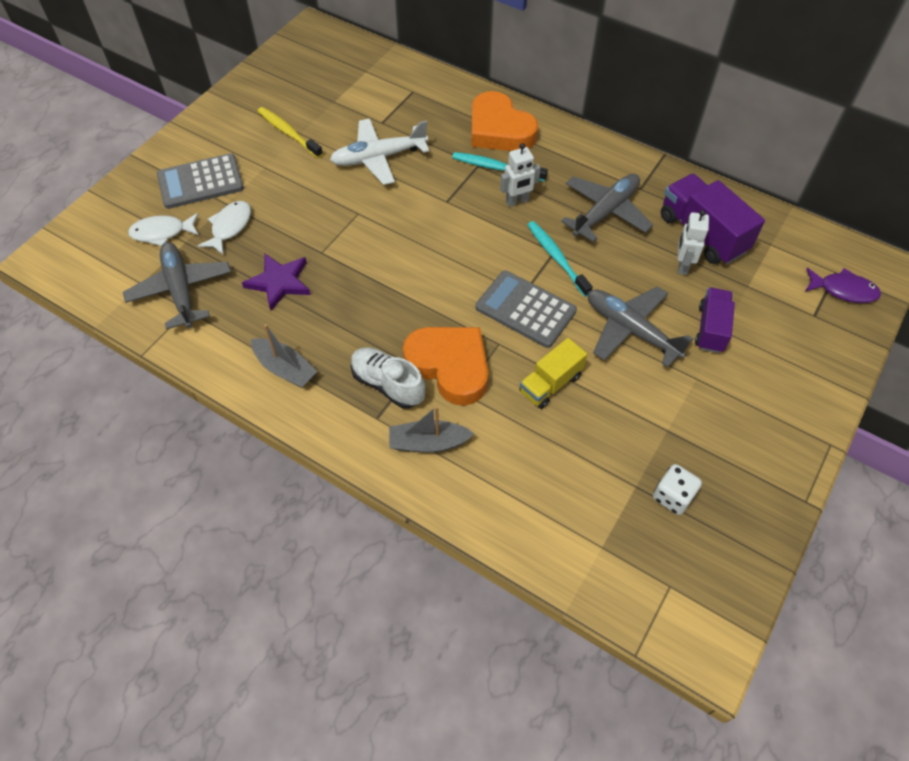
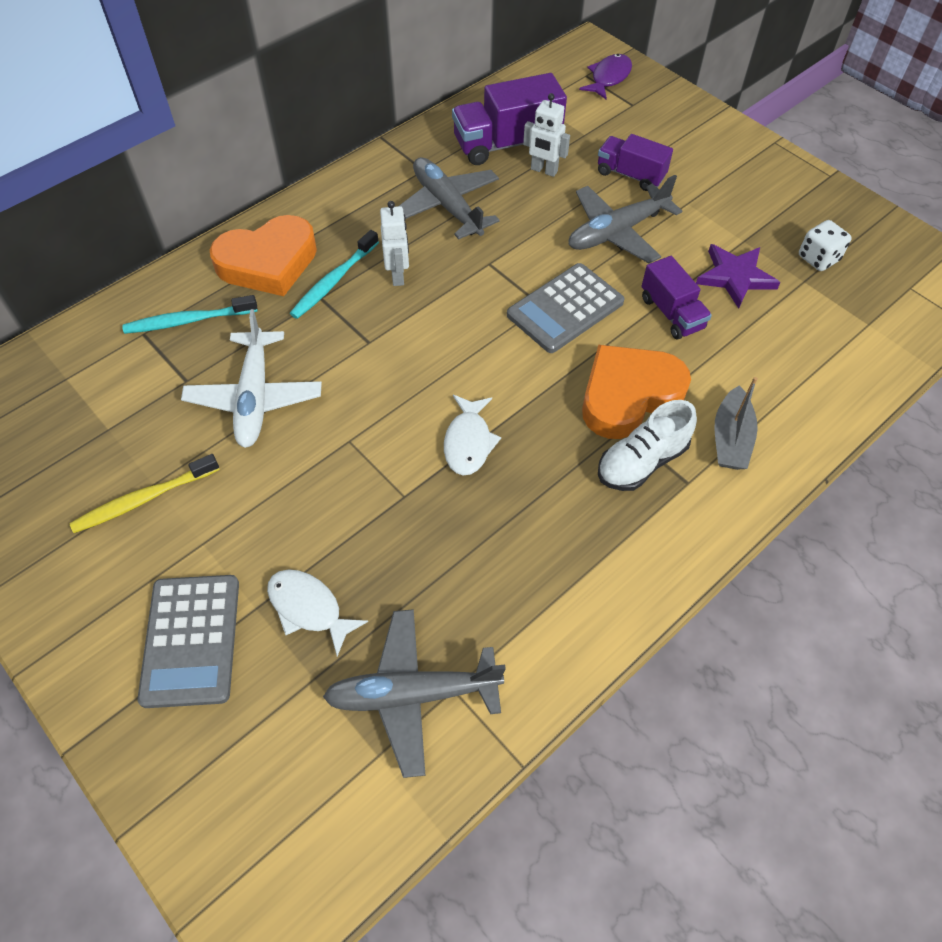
camera: 75 degrees left, 0 degrees up
(162, 232) = (280, 712): white fish -> white fish (468, 442)
(279, 282) = (441, 556): purple star -> purple star (735, 277)
(285, 368) = (593, 572): grey boat -> none
(550, 384) = (671, 313): yellow truck -> purple truck
(556, 258) = (499, 263): turquoise toothbrush -> turquoise toothbrush (188, 321)

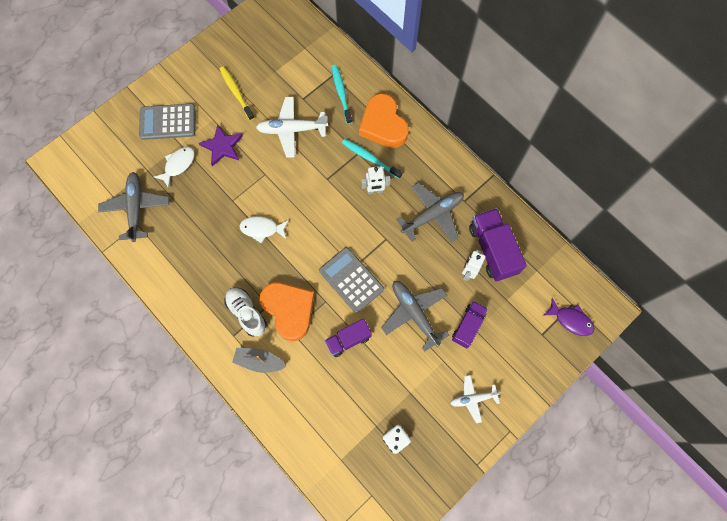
camera: 90 degrees right, 15 degrees up
(735, 277) = (378, 382): purple star -> purple star (222, 146)
(738, 175) = (473, 399): none -> white plane

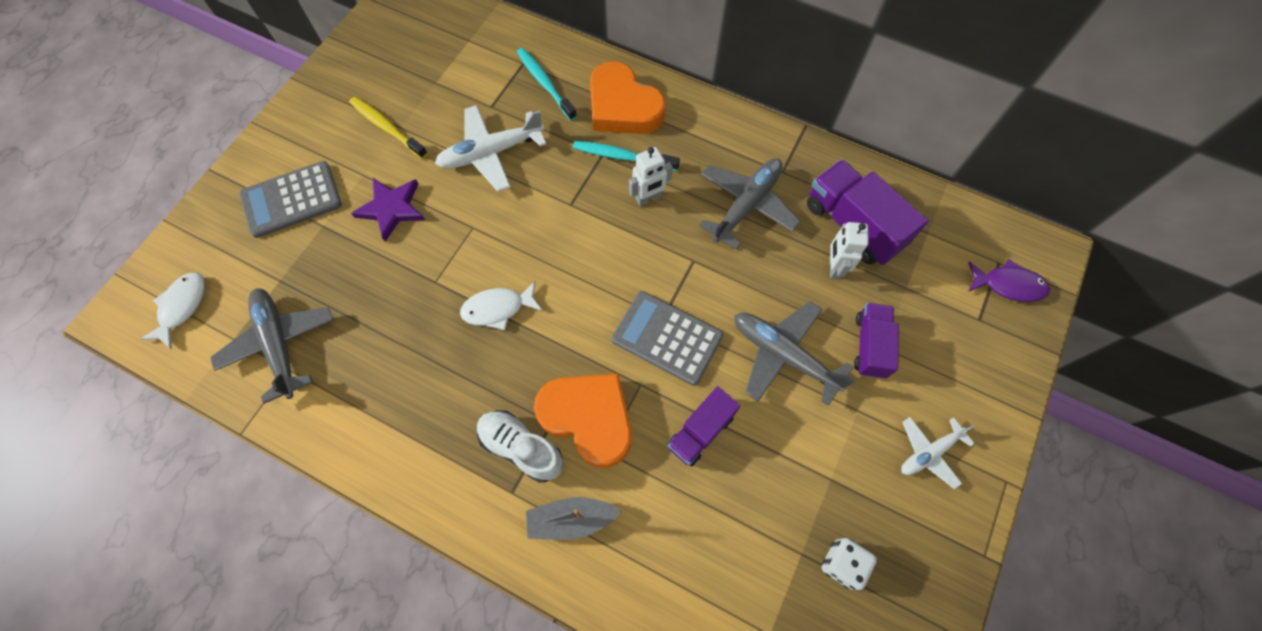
camera: 20 degrees left, 5 degrees down
(178, 165) = (329, 257): white fish -> white fish (182, 307)

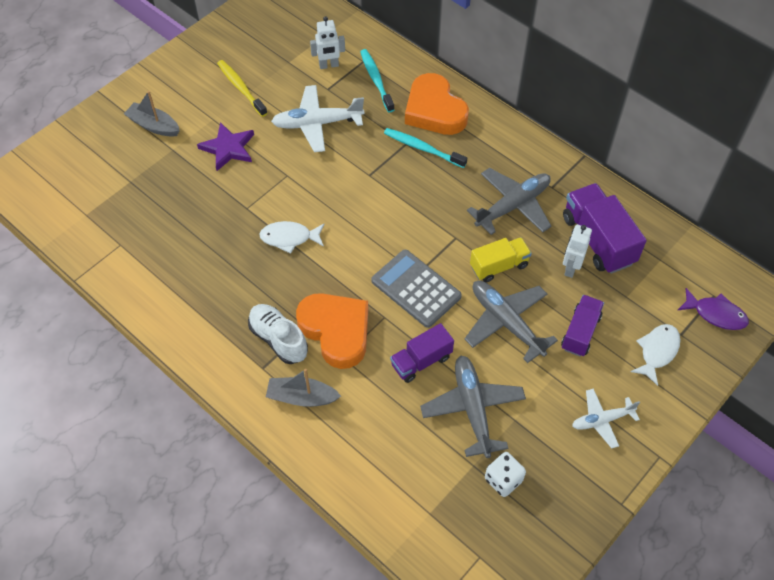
camera: 15 degrees right, 10 degrees down
(182, 307) = (54, 184): white fish -> white fish (657, 351)
(279, 344) = (118, 226): grey plane -> grey plane (472, 408)
(292, 200) = (154, 126): grey calculator -> grey boat
(648, 198) = (434, 184): white robot -> white robot (329, 65)
(753, 285) = (499, 266): none -> yellow truck

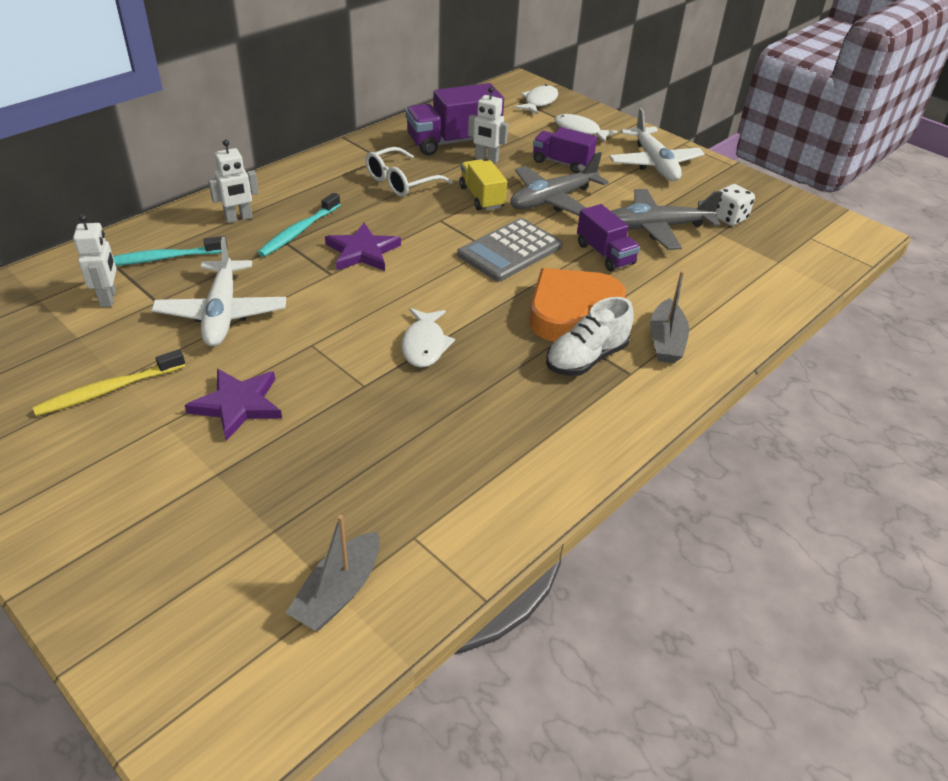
camera: 90 degrees left, 15 degrees down
(154, 126) = (148, 501): grey boat -> grey boat (339, 591)
(400, 190) = (362, 252): none -> purple star
(434, 110) = (239, 218): orange heart -> white robot
(513, 206) = (401, 182): grey plane -> white glasses
(602, 420) = (654, 164): white plane -> white plane, size x1.63
(715, 314) = (539, 102): purple fish -> white fish

